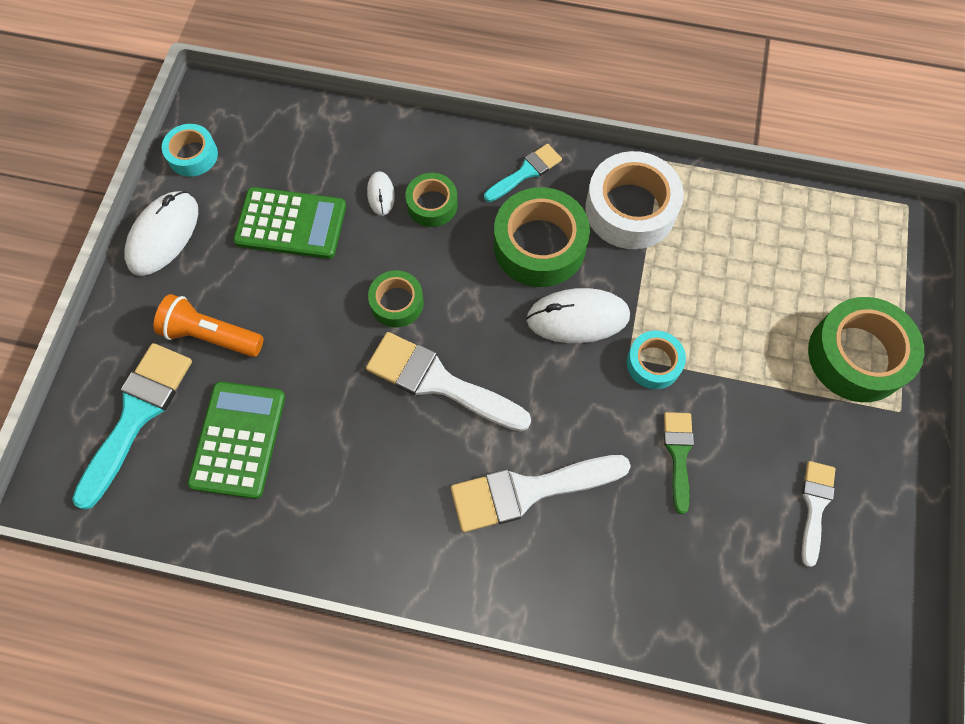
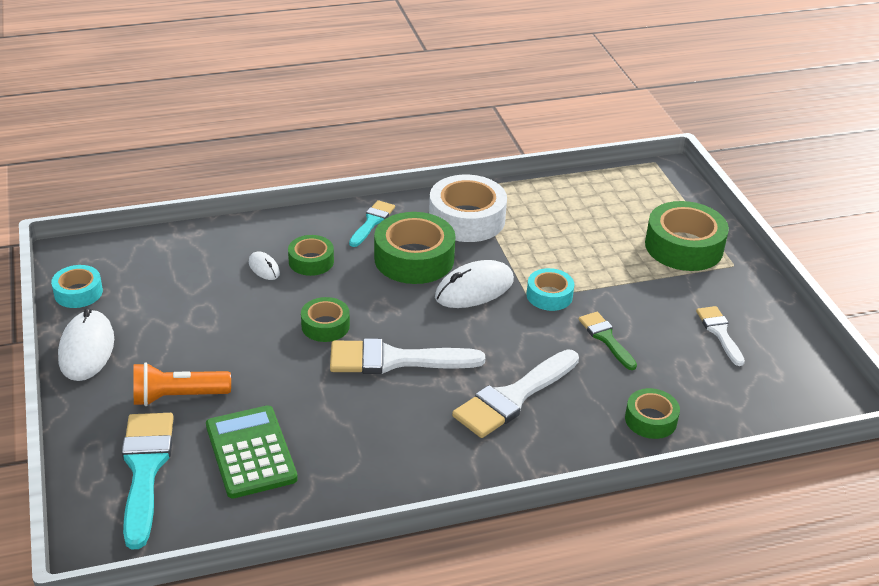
camera: 30 degrees left, 30 degrees down
(291, 224) = (199, 307): green calculator -> none
(655, 593) = (650, 420): none -> green tape

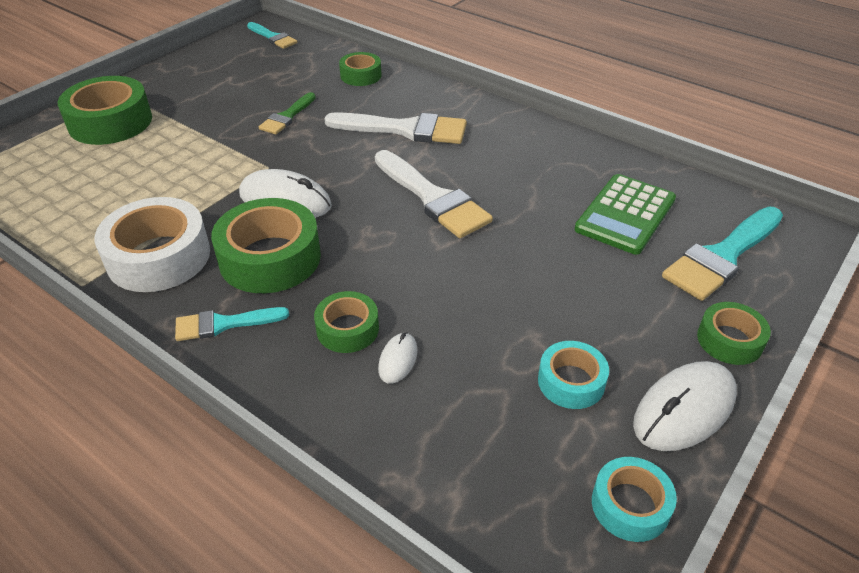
camera: 125 degrees left, 5 degrees up
(178, 397) = (637, 292): orange flashlight -> none
(325, 326) = (437, 259): green tape -> green tape (729, 340)
(549, 295) = (254, 159): turquoise tape -> turquoise tape (571, 381)
(719, 332) = (228, 78): white brush -> none
(802, 397) = (273, 37): none -> turquoise brush

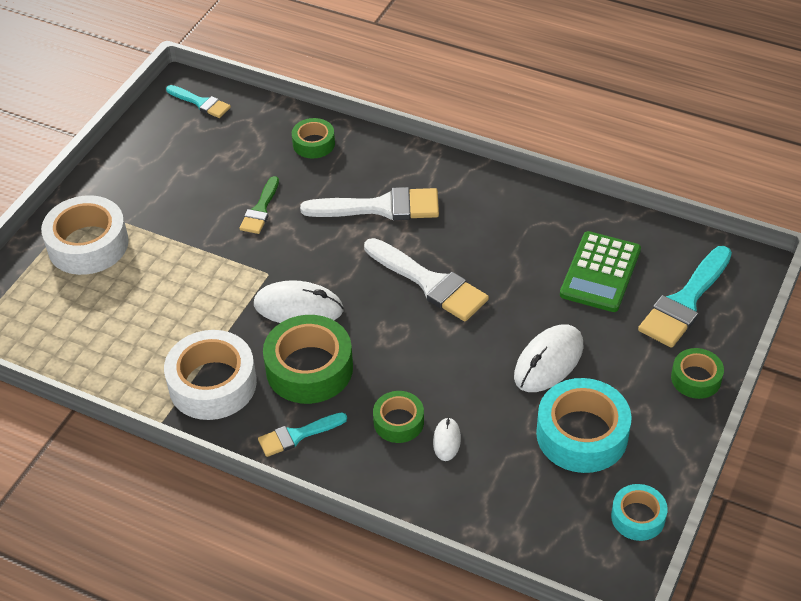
camera: 10 degrees left, 5 degrees up
(110, 122) = (88, 244): green tape -> white tape
(571, 381) = (582, 434): turquoise tape -> turquoise tape, size x1.78
(684, 409) = (667, 441): white mouse -> white mouse (548, 361)

